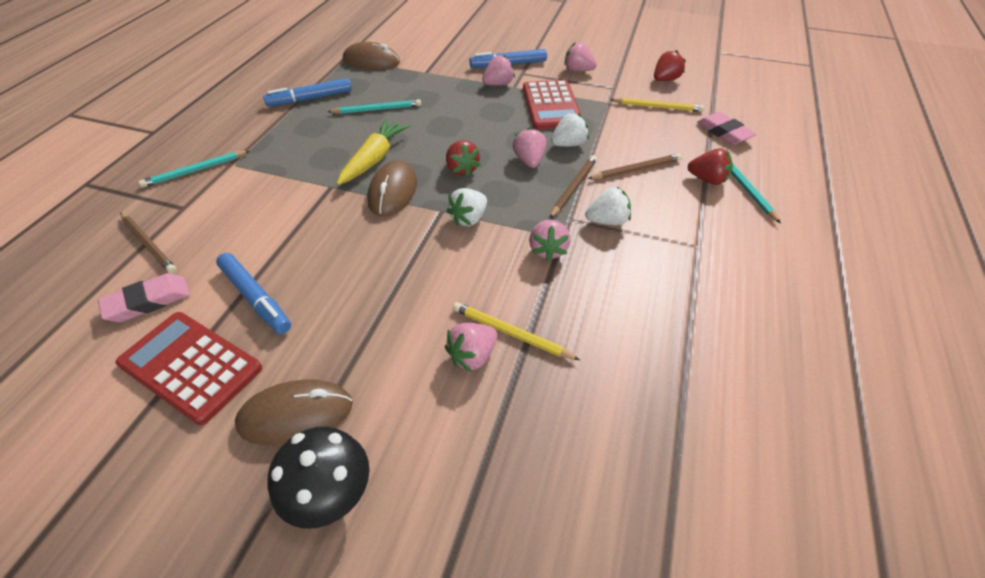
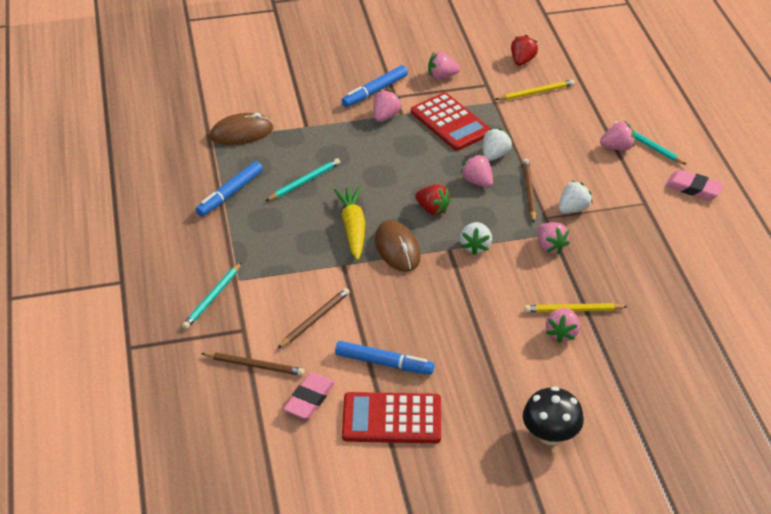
camera: 30 degrees left, 5 degrees down
(296, 414) = (489, 411): brown mouse -> none
(636, 169) = (562, 158): brown pencil -> brown pencil (314, 319)
(707, 179) = (617, 147): red strawberry -> pink strawberry
(724, 132) = (602, 99): pink eraser -> pink eraser (693, 188)

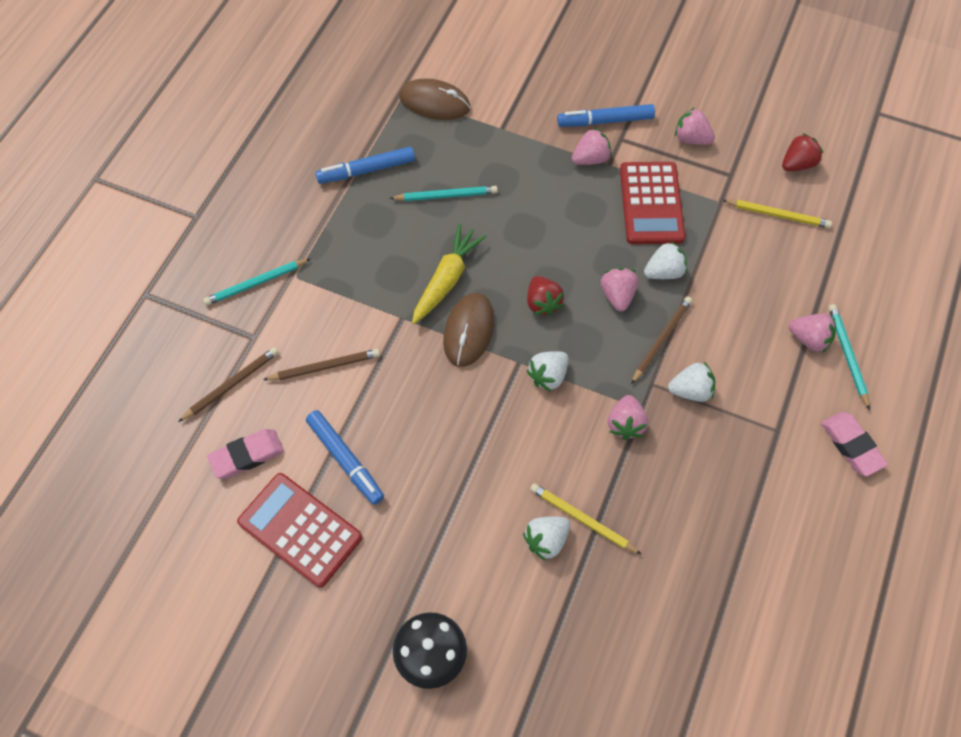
camera: 35 degrees right, 20 degrees up
(254, 365) = (231, 384): brown pencil -> brown pencil turned 90 degrees counterclockwise
(562, 333) = (546, 540): pink strawberry -> white strawberry

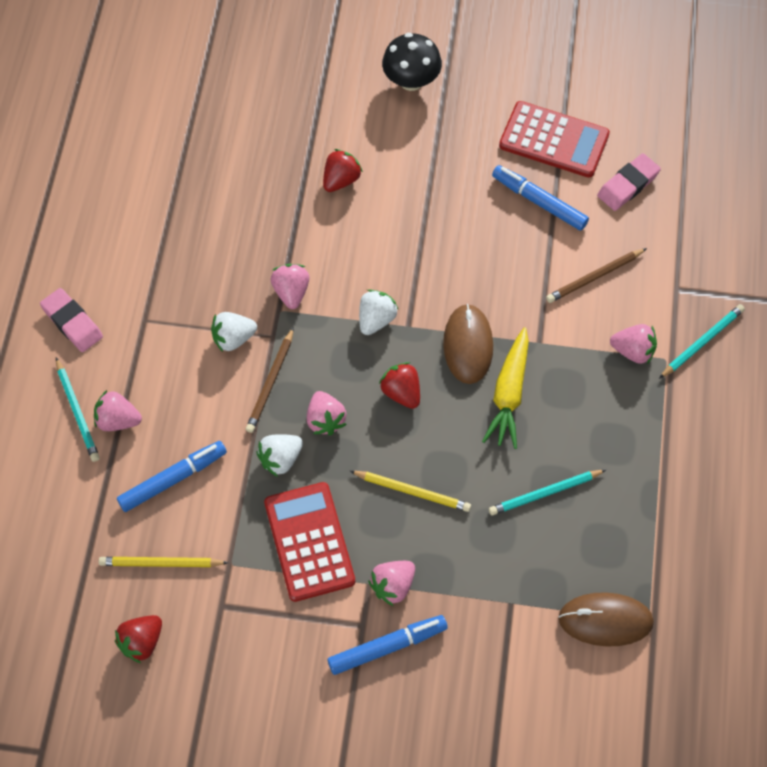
camera: 165 degrees right, 0 degrees up
(231, 384) = (674, 240): brown pencil -> none
(366, 170) = (647, 503): blue marker -> blue marker (173, 479)
(546, 540) = (341, 180): white strawberry -> red strawberry
(582, 519) = (313, 203): yellow pencil -> yellow pencil (412, 491)
(691, 138) = (276, 647): pink strawberry -> pink strawberry (633, 351)

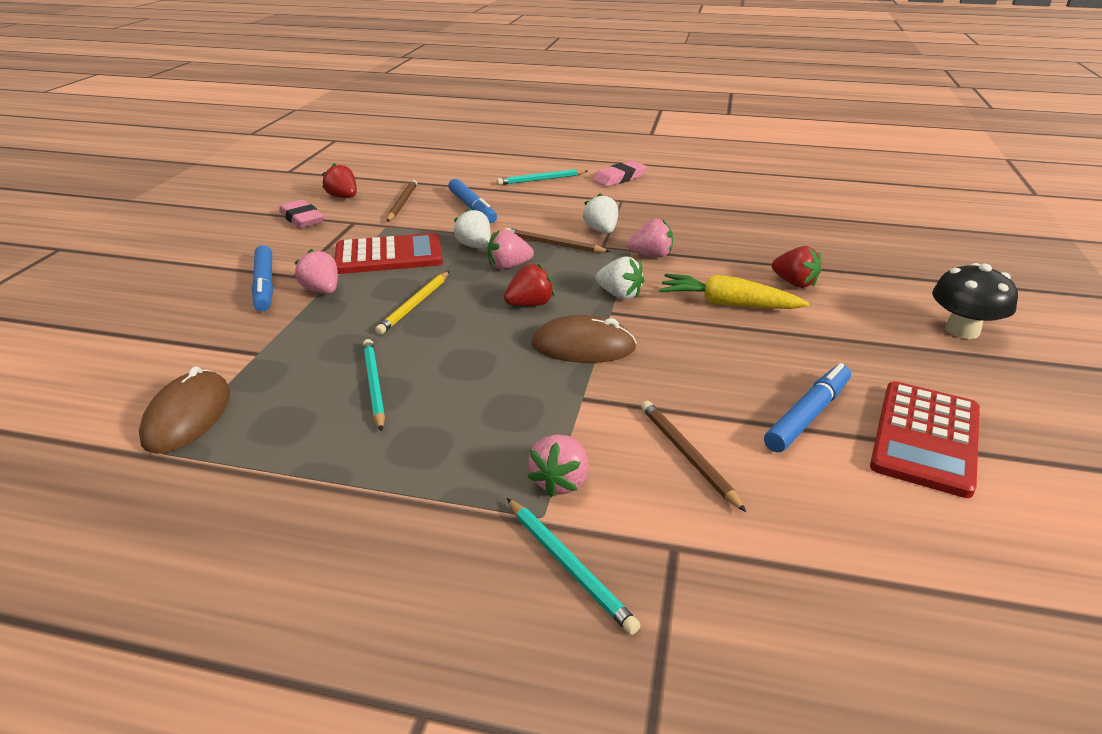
camera: 95 degrees right, 30 degrees down
(118, 420) = (530, 191): pink strawberry -> none
(161, 563) = (402, 203): yellow pencil -> brown pencil
(509, 394) = (513, 369): yellow carrot -> yellow carrot (727, 304)
(628, 185) = (871, 510): pink eraser -> pink eraser (302, 219)

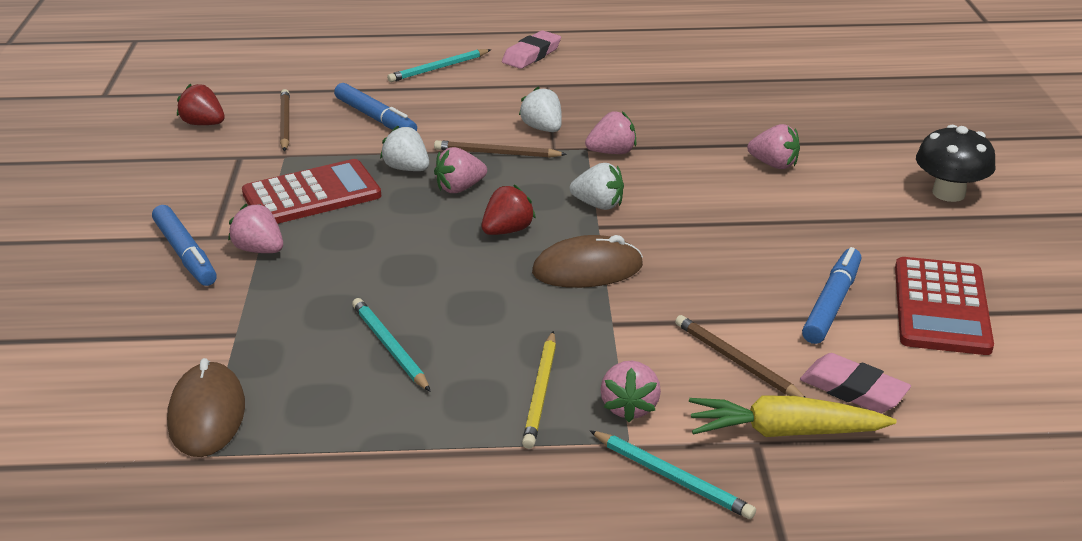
camera: 15 degrees left, 0 degrees up
(302, 219) = (170, 161): pink eraser -> pink eraser (853, 390)
(415, 305) = (380, 250): yellow pencil -> yellow pencil (541, 392)
(727, 304) = (714, 198): yellow carrot -> yellow carrot (784, 432)
(794, 283) = (774, 164): red strawberry -> pink strawberry

